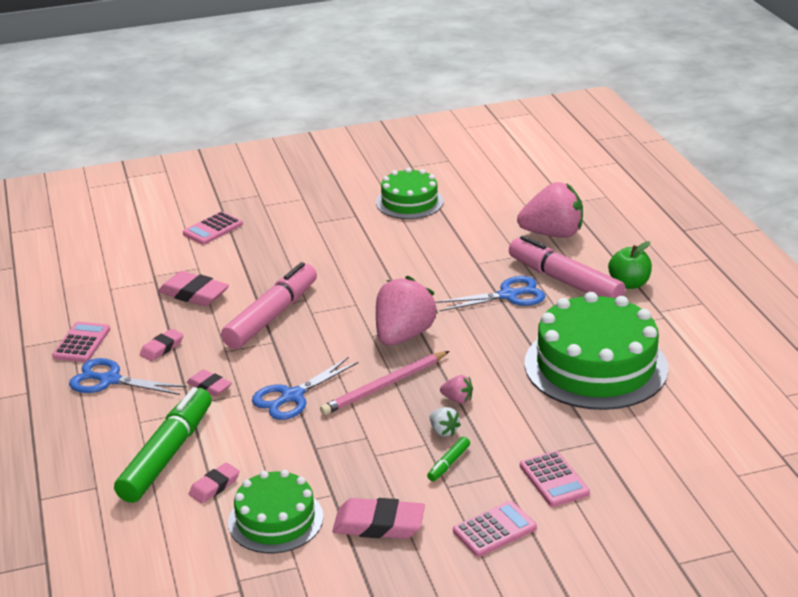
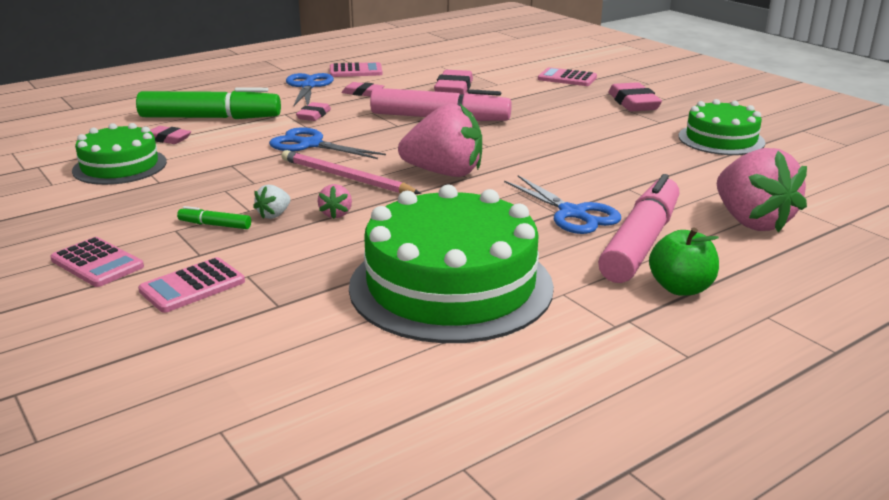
camera: 70 degrees right, 5 degrees down
(379, 525) = (110, 207): pink eraser -> pink eraser (633, 103)

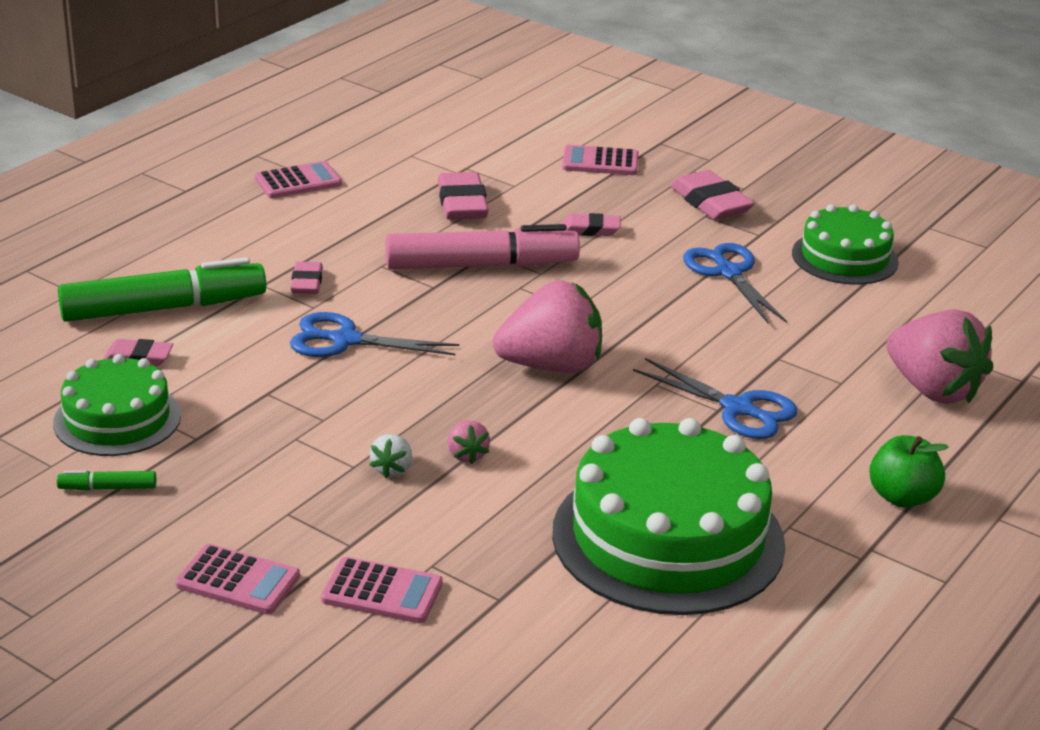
camera: 20 degrees left, 5 degrees up
(192, 286) = (382, 592): pink calculator -> pink calculator turned 105 degrees counterclockwise
(215, 225) = (332, 497): green marker -> green marker (107, 488)
(308, 86) = (253, 223): blue scissors -> blue scissors (728, 272)
(346, 178) = (435, 393): pink pencil -> none
(363, 93) = (342, 228): pink eraser -> pink eraser (590, 230)
(641, 243) = (833, 440): pink marker -> none

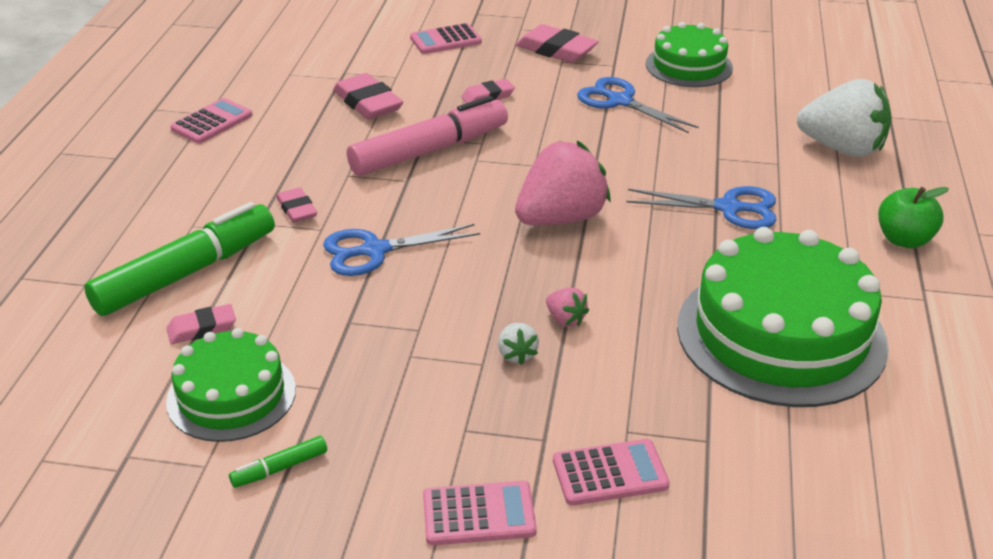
camera: 25 degrees left, 5 degrees up
(933, 389) = (842, 148): pink strawberry -> white strawberry

